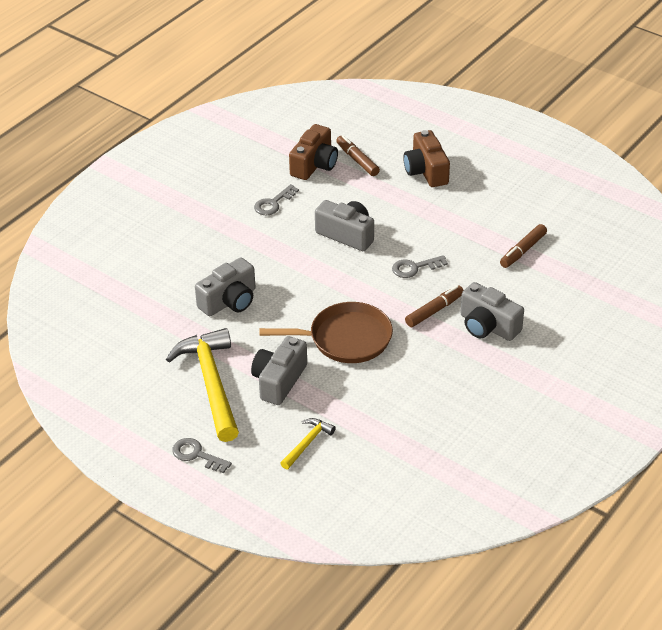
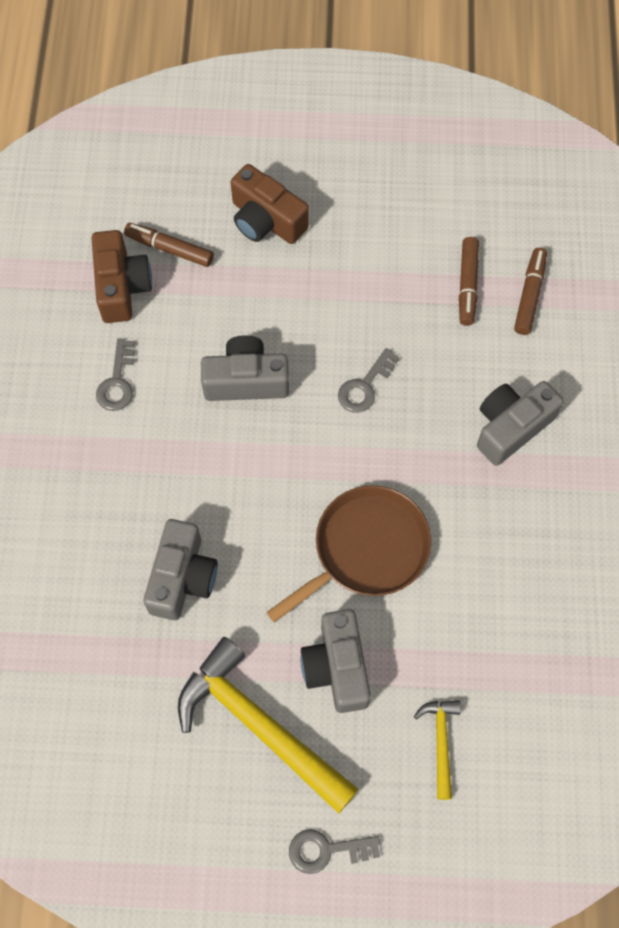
camera: 35 degrees left, 25 degrees up
(434, 311) = (435, 441): brown marker -> brown marker (529, 295)
(487, 326) = (511, 427): grey camera -> grey camera turned 135 degrees clockwise

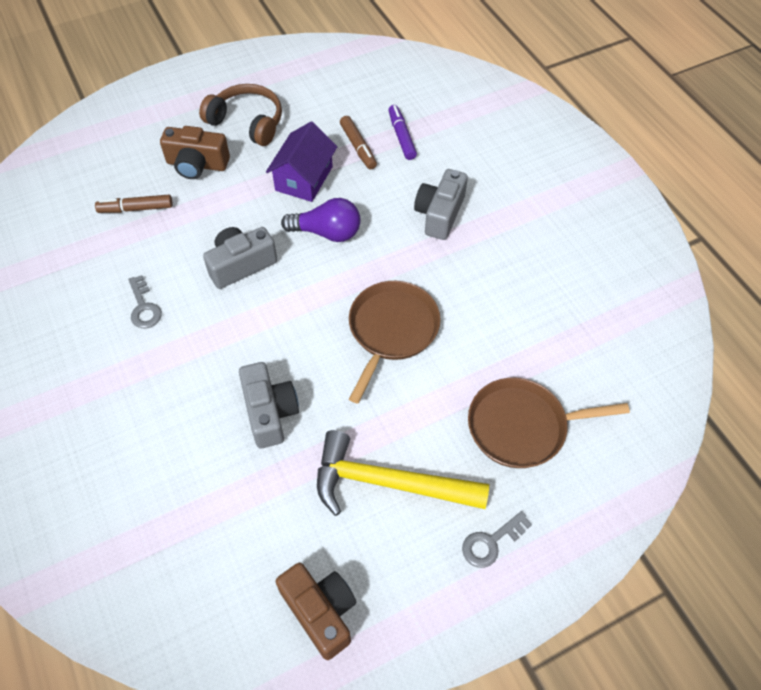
camera: 30 degrees left, 10 degrees down
(121, 287) = (112, 246): brown camera -> brown camera (320, 611)
(337, 667) = (419, 415): grey camera -> none
(354, 187) = (247, 122): none -> brown headphones
(365, 386) = (327, 232): grey key -> purple light bulb
(378, 299) = (304, 178): none -> purple house
(440, 742) = (522, 426): yellow hammer -> brown pan
(529, 295) = (401, 136): brown marker -> purple marker

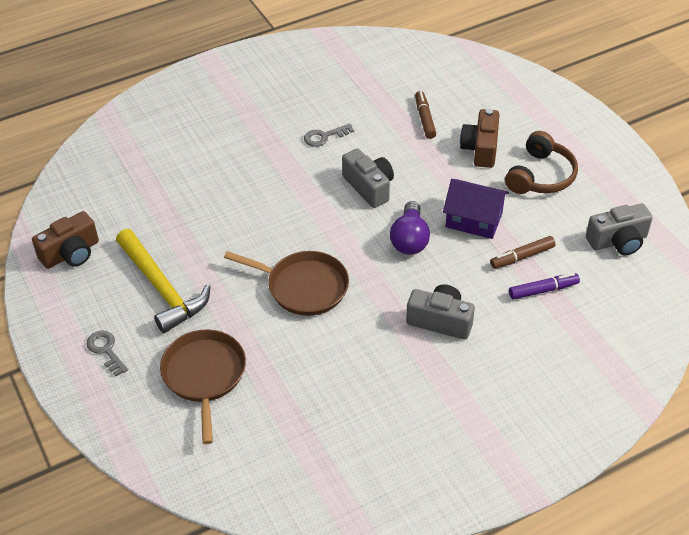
camera: 90 degrees right, 10 degrees down
(269, 412) = (227, 216): grey camera -> grey camera (618, 241)
(389, 483) = (162, 288): yellow hammer -> yellow hammer turned 135 degrees clockwise

